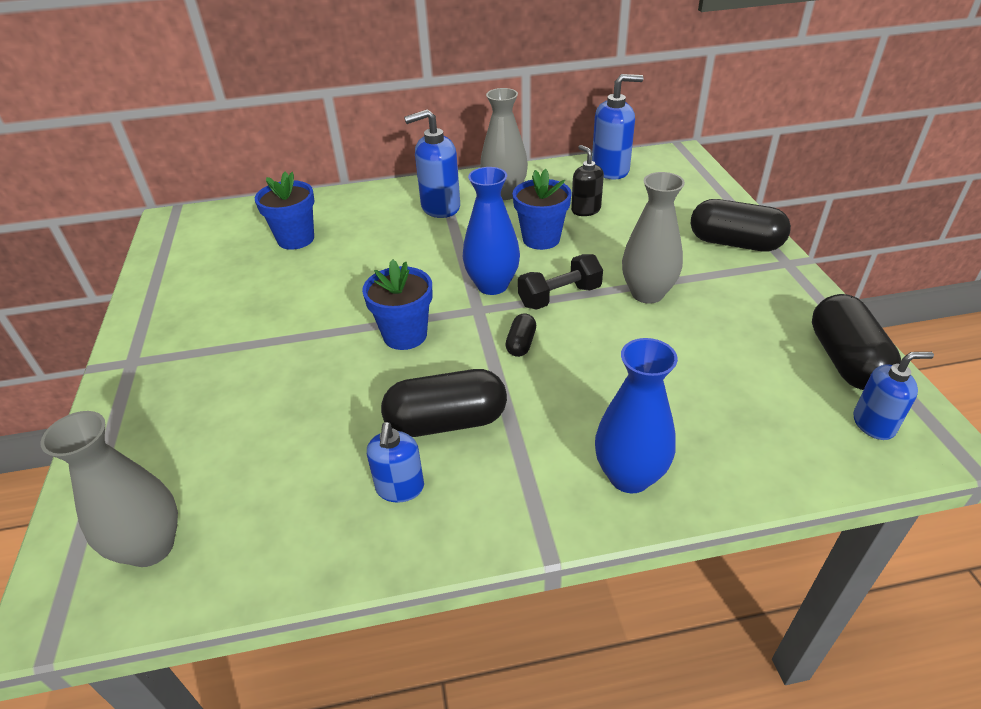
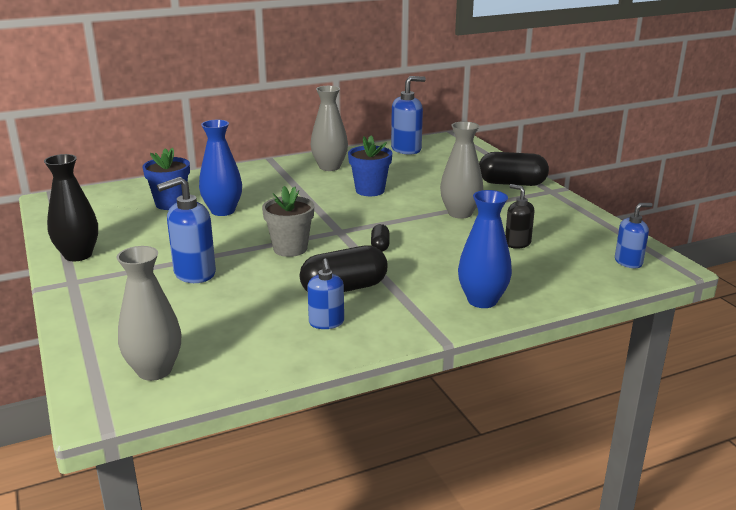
camera: 15 degrees left, 15 degrees down
(158, 316) = (78, 255): none -> black vase
(405, 335) = (290, 249): blue flower pot -> grey flower pot
(440, 207) = (281, 178): blue soap dispenser -> blue soap dispenser (194, 273)
(492, 285) = (344, 218): blue vase -> blue vase (223, 211)
(559, 296) = (397, 220): black dumbbell -> none
(585, 210) = (397, 172): black soap dispenser -> black soap dispenser (517, 243)
(845, 360) = (603, 235): black capsule -> none

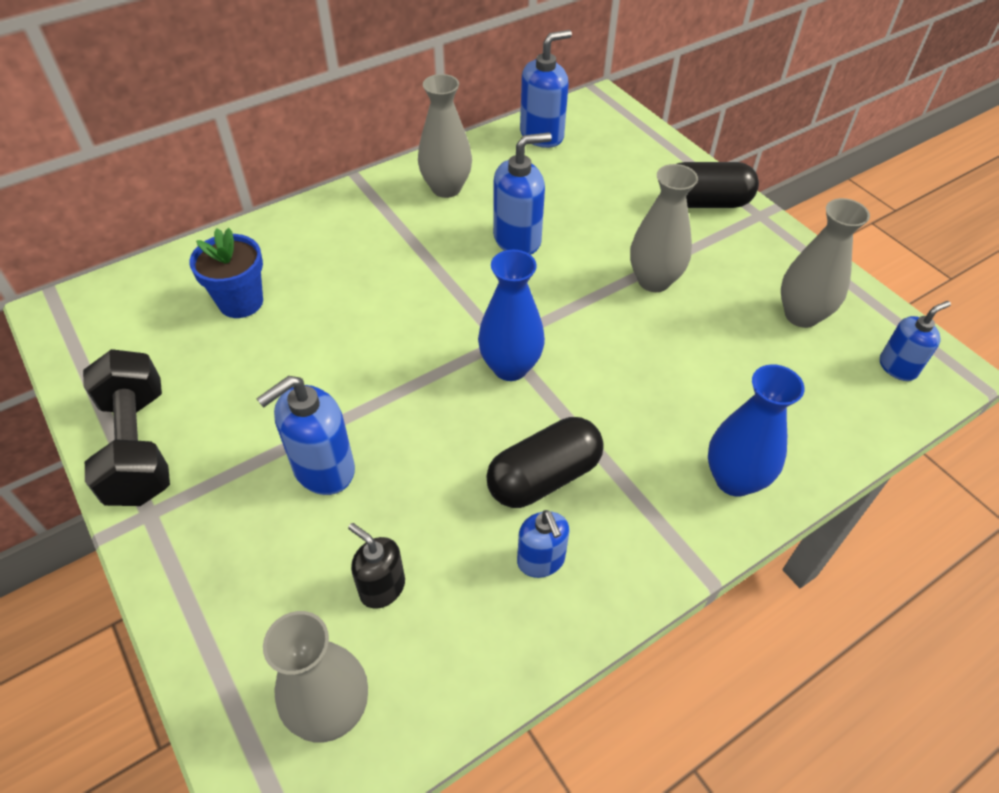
camera: 10 degrees left, 25 degrees up
(78, 255) = (138, 446): black vase -> black dumbbell
(223, 211) = (322, 311): blue vase -> blue vase (510, 367)
(290, 249) = (444, 392): grey flower pot -> none
(370, 190) = (517, 239): blue flower pot -> blue soap dispenser
(380, 246) = (566, 370): black capsule -> none
(517, 243) = (746, 341): black soap dispenser -> black soap dispenser (382, 587)
(564, 235) = (801, 315): none -> grey vase

